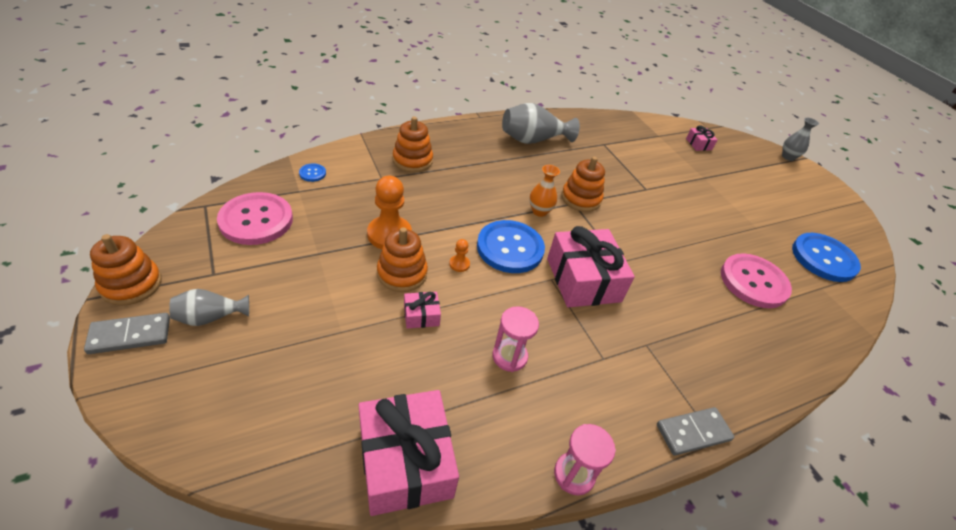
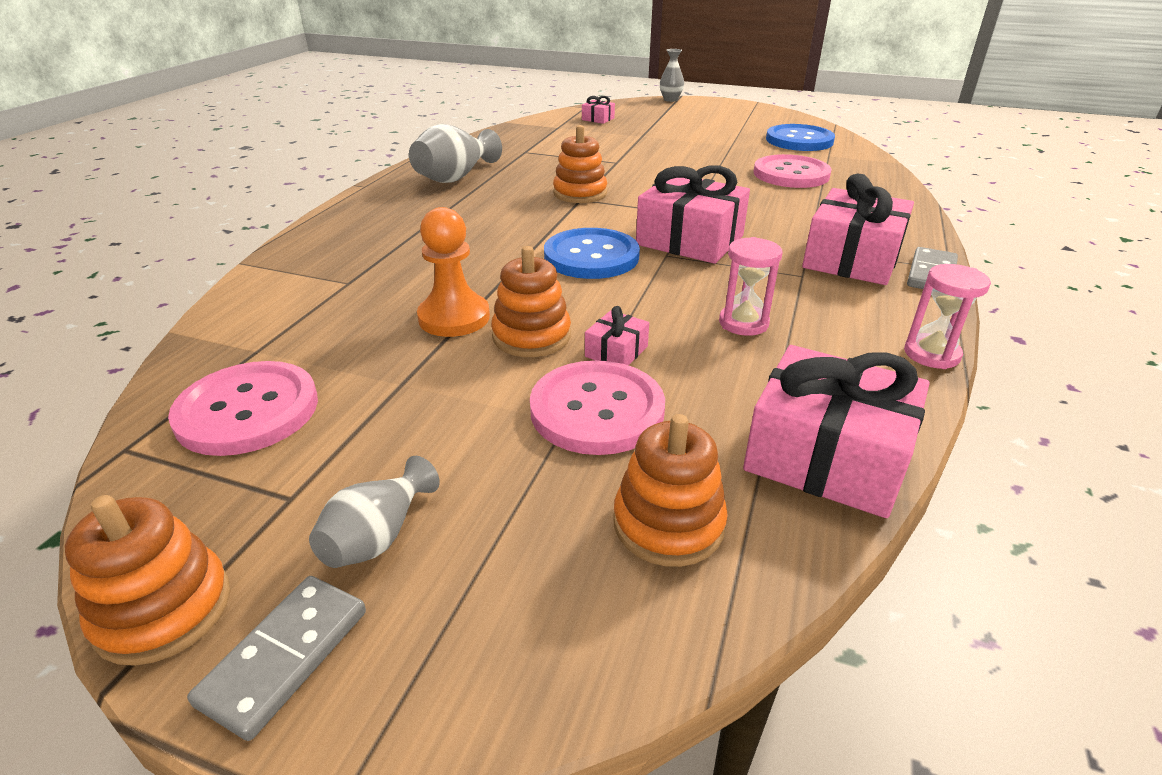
camera: 40 degrees left, 10 degrees down
(312, 173) = (243, 326): blue button -> none
(361, 338) = (597, 410): none -> pink button
(412, 160) = (356, 251): orange stacking toy -> orange stacking toy (668, 524)
(459, 264) = (571, 294): orange pawn -> none
(539, 211) = (564, 219): orange vase -> none
(660, 375) = (852, 258): none -> pink gift

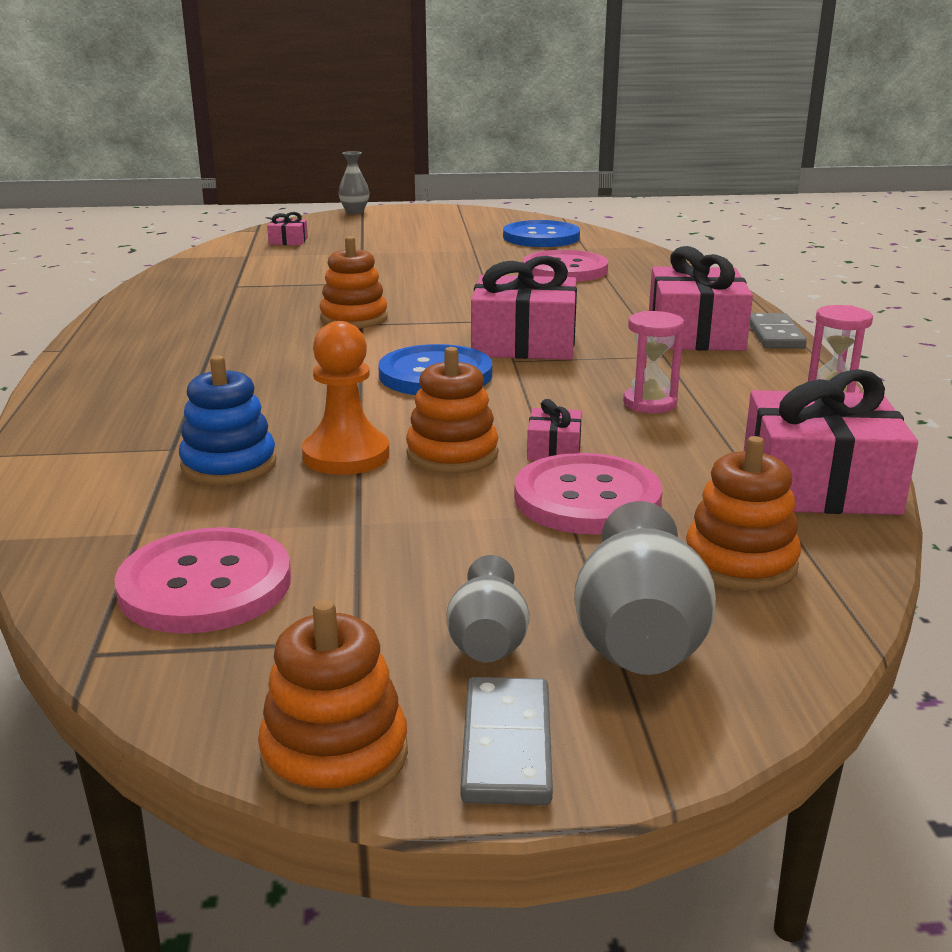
camera: 25 degrees left, 10 degrees down
(368, 306) = (229, 465): none -> blue stacking toy
(455, 177) = (177, 324): grey vase -> grey vase (639, 639)

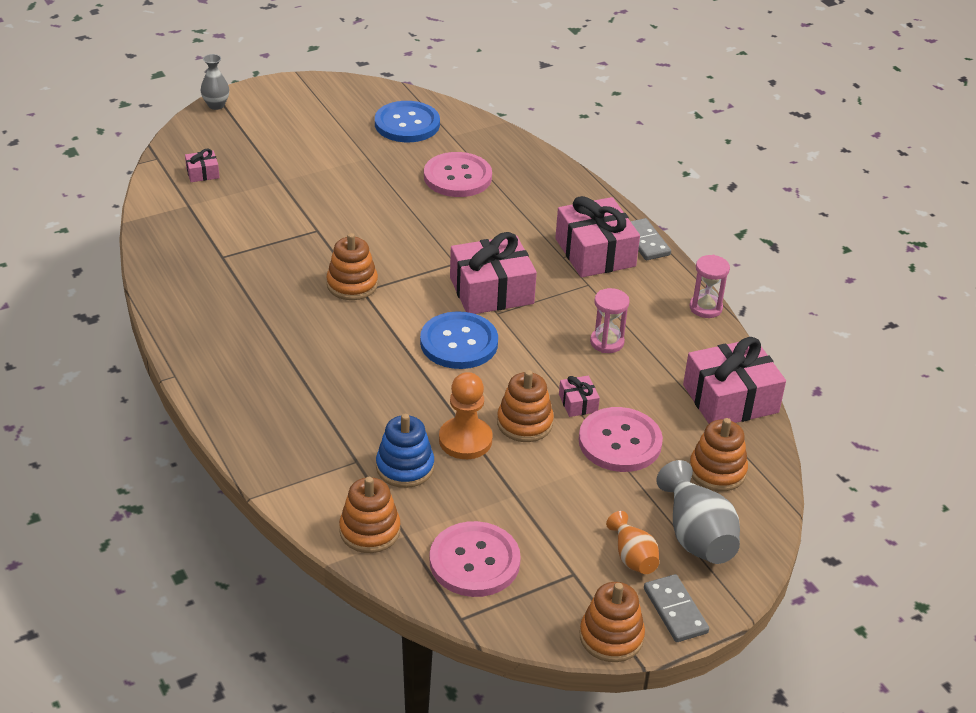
camera: 25 degrees left, 15 degrees up
(95, 517) = (370, 531): none -> orange stacking toy
(488, 641) = (632, 557): grey vase -> orange vase

